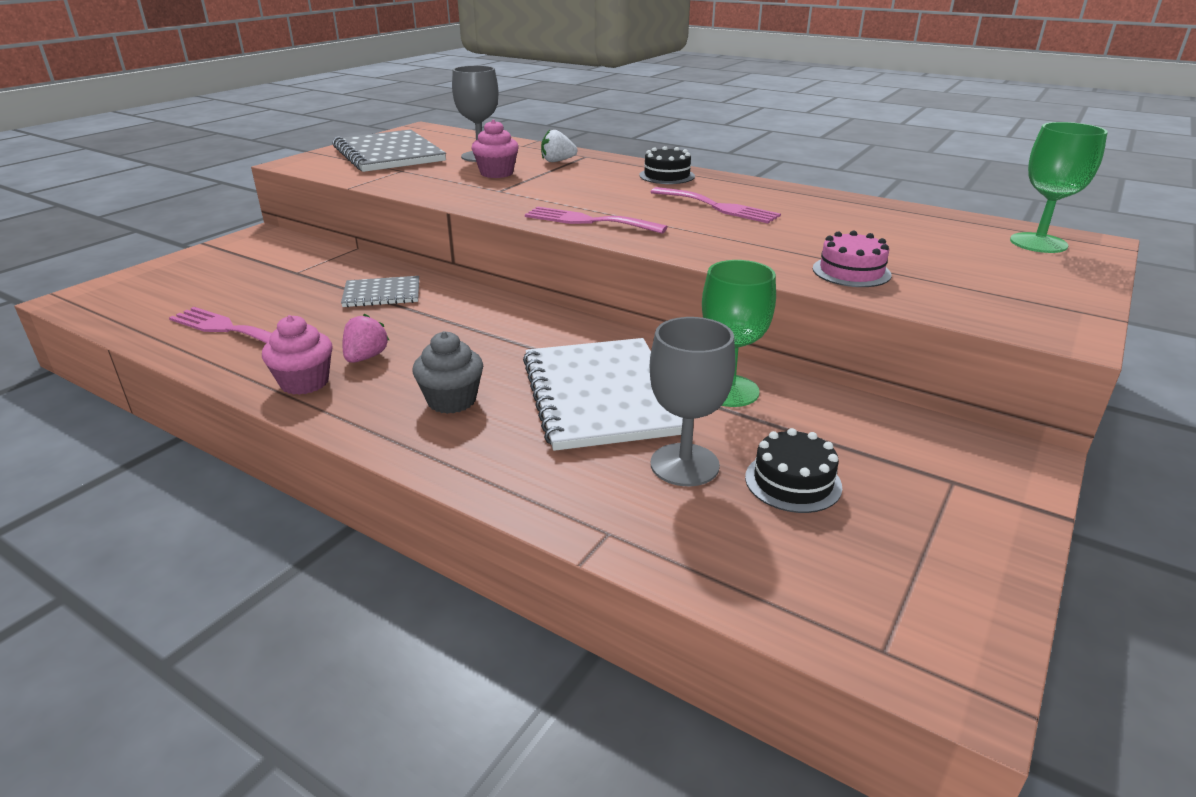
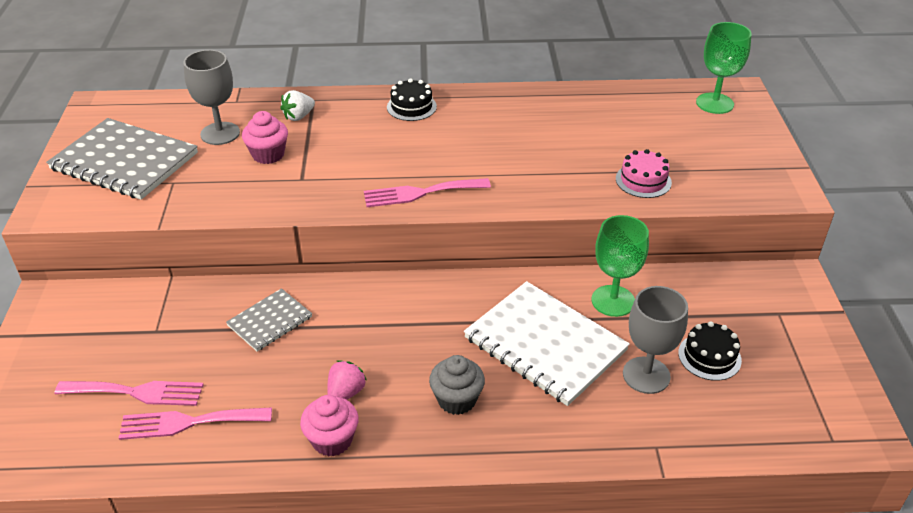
camera: 35 degrees left, 10 degrees up
(366, 357) = (346, 393): pink strawberry -> pink strawberry turned 45 degrees clockwise
(718, 207) = (492, 137): pink fork -> pink fork (137, 392)

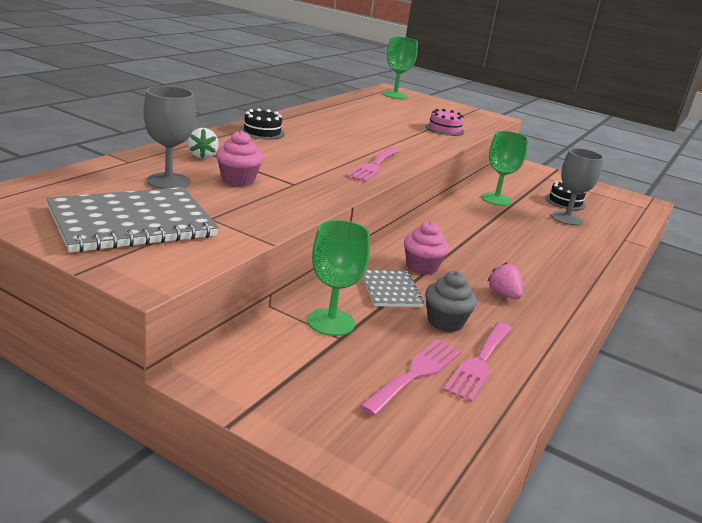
camera: 60 degrees left, 15 degrees down
(175, 315) = (331, 322): none -> green goblet
(332, 440) = (549, 316): pink cupcake -> pink cupcake (421, 267)
(457, 400) = (543, 267): grey cupcake -> grey cupcake (445, 322)
(545, 344) = (516, 227): white notebook -> none

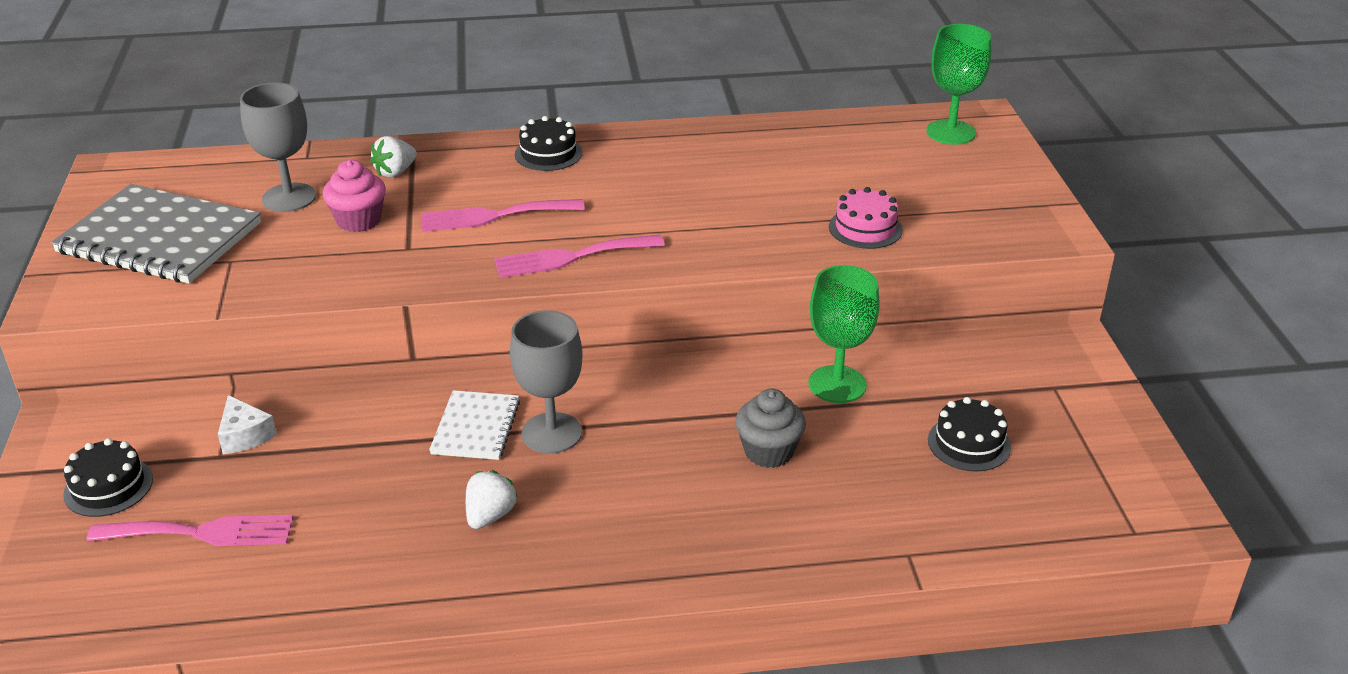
camera: 55 degrees right, 10 degrees up
(317, 386) = (108, 487): none -> black cake
(331, 322) = (245, 435): green goblet -> white cheese
(390, 290) = (377, 435): grey notebook -> none
(421, 267) = (475, 427): pink cupcake -> white notebook
(445, 322) = (347, 503): grey cupcake -> grey cupcake (768, 451)
(479, 363) = (278, 565): pink fork -> pink fork (494, 216)
(503, 294) = (490, 516): pink strawberry -> white strawberry
(566, 218) = (888, 470): grey goblet -> grey goblet (551, 433)

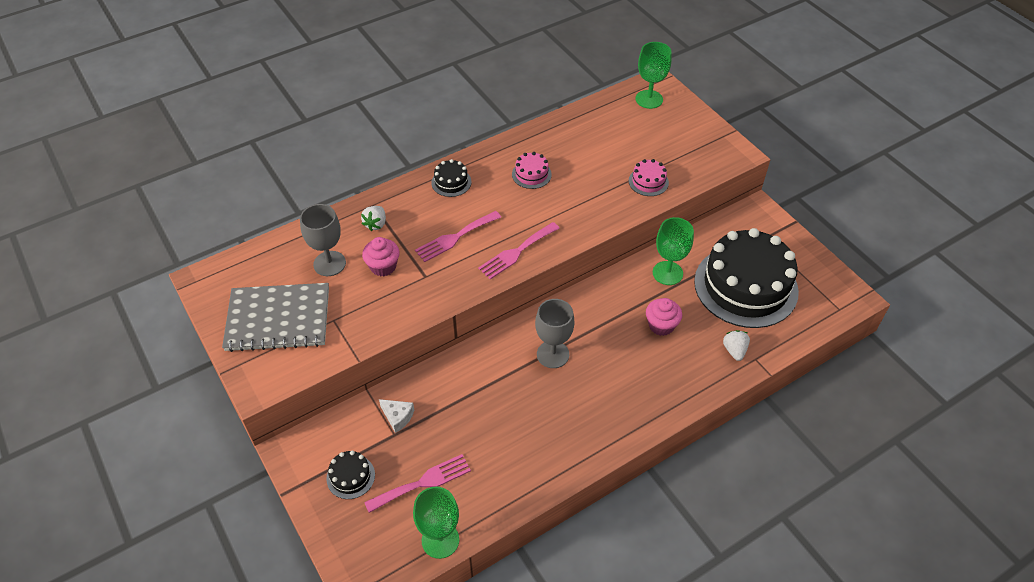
camera: 25 degrees left, 15 degrees up
(155, 620) = (440, 540): none -> green goblet
(475, 427) = (513, 365): white notebook -> none
(490, 516) = (557, 414): white strawberry -> white strawberry (734, 350)
(679, 174) = (531, 174): none -> pink cake
(768, 451) = (661, 325): grey cupcake -> pink cupcake
(969, 443) = (745, 286): black cake -> black cake, size x2.48

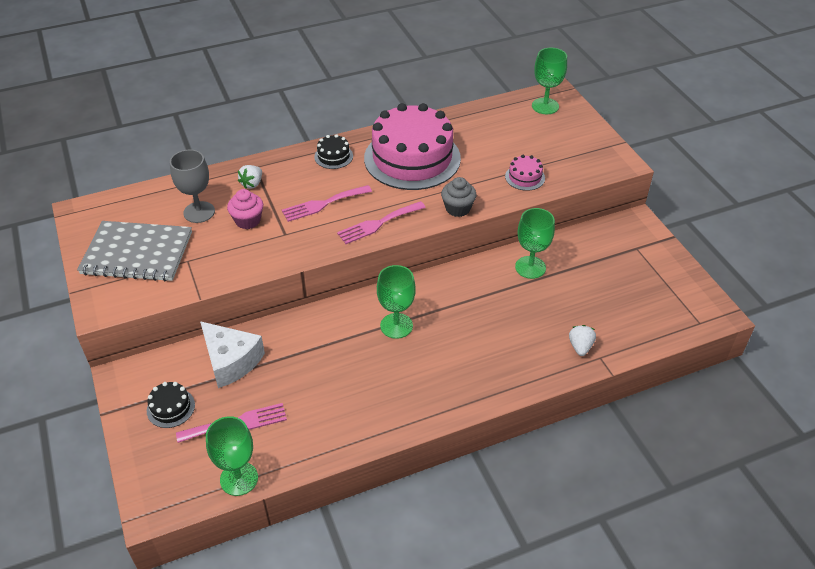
camera: 10 degrees right, 5 degrees down
(398, 417) = (231, 361): white cheese -> white cheese, size x1.94
(531, 174) = (412, 158): pink cake -> pink cake, size x2.48
(553, 354) = (396, 326): grey goblet -> green goblet
(591, 225) = (458, 208): none -> grey cupcake
(661, 325) = (511, 314): pink cupcake -> none
(745, 286) = (607, 289): black cake -> none

